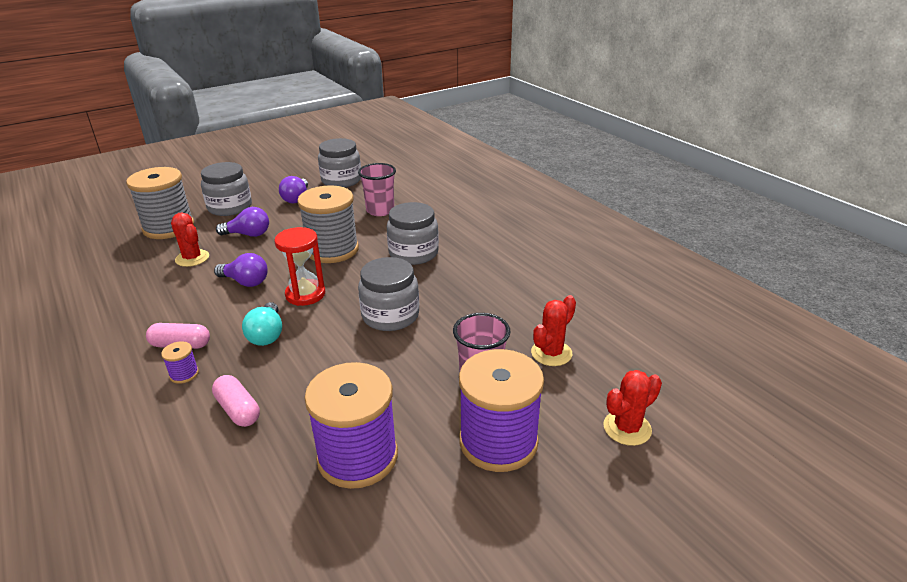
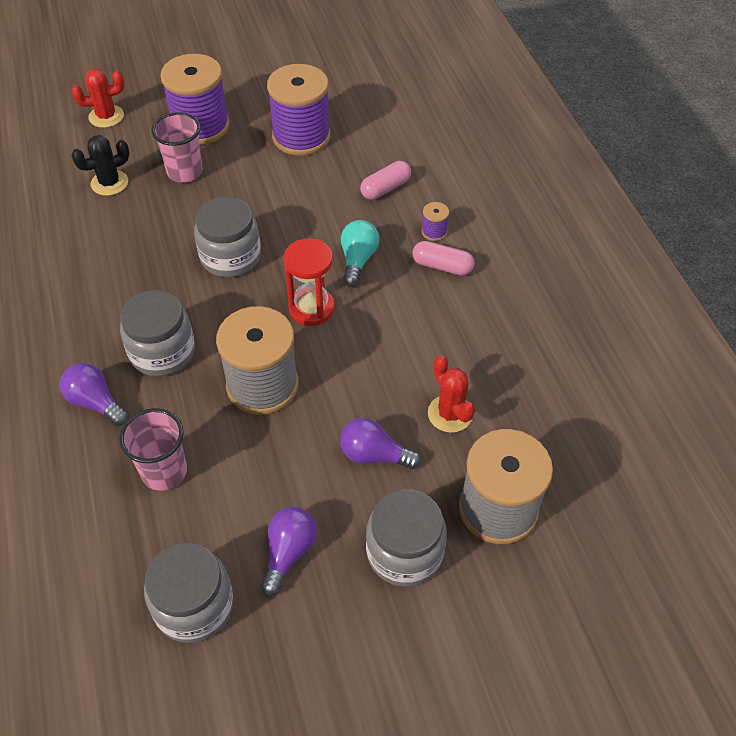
camera: 165 degrees left, 20 degrees up
(238, 410) = (385, 188): pink capsule -> pink capsule turned 75 degrees clockwise
(245, 282) = (379, 347): purple light bulb -> purple light bulb (96, 402)
(551, 353) = (109, 183): red cactus -> black cactus

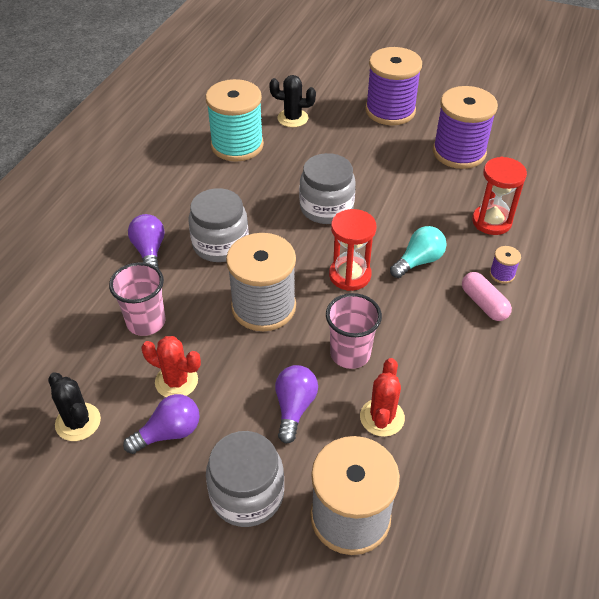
camera: 40 degrees right, 5 degrees down
(78, 242) = (237, 145): none -> turquoise spool
(106, 116) = (331, 75): red cactus -> red cactus (176, 381)
(185, 172) = (349, 135): pink cup -> pink cup (350, 354)
(194, 606) = (78, 422): grey jar -> black cactus
(374, 455) = (294, 408): purple light bulb -> purple light bulb turned 45 degrees clockwise
(385, 188) = (491, 221): pink capsule -> red hourglass

